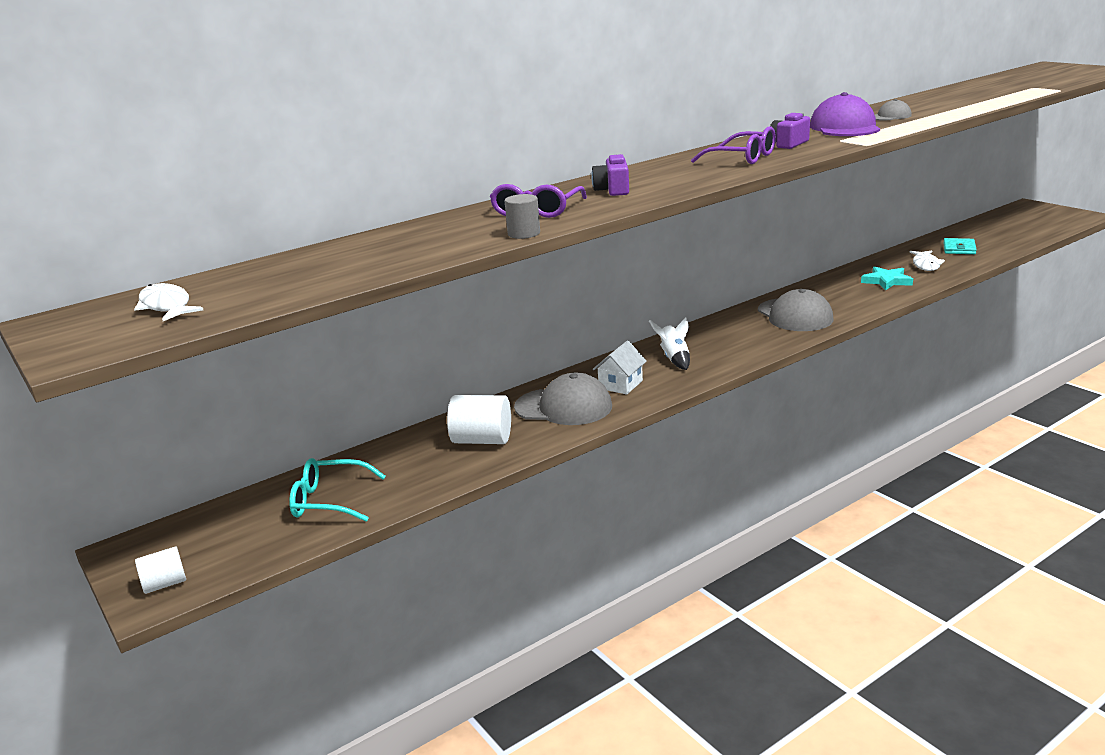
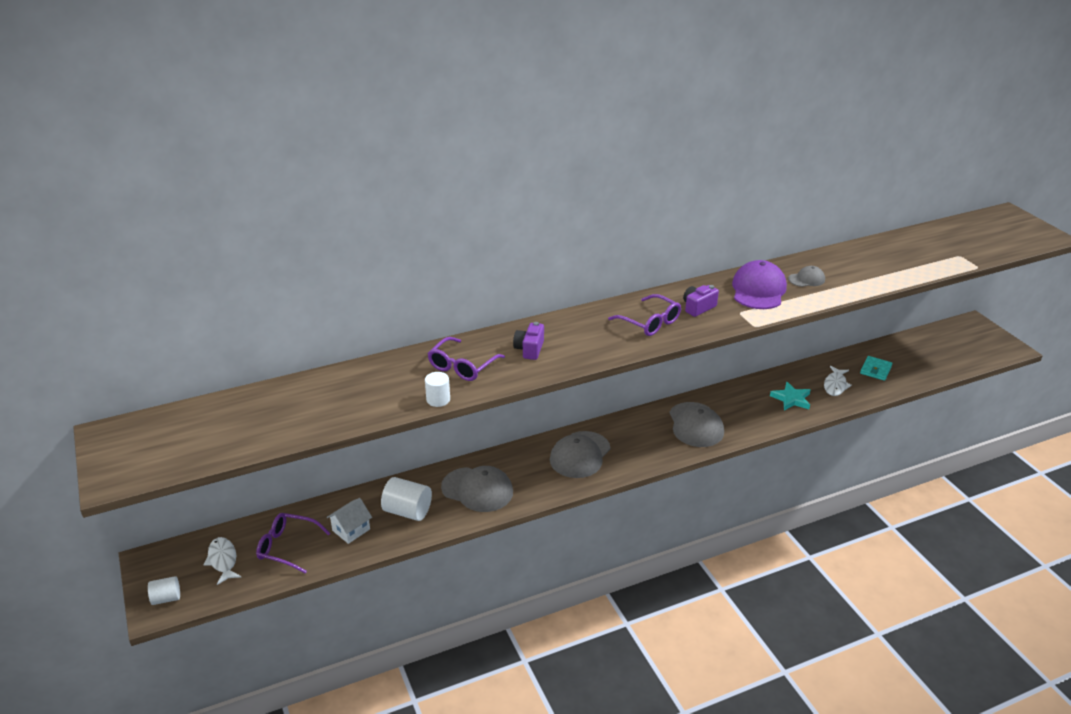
camera: 10 degrees right, 10 degrees up
(166, 306) = (178, 435): white fish -> white fish (223, 560)
(329, 501) = (287, 547): turquoise glasses -> purple glasses
(524, 234) = (438, 399): grey cylinder -> white cylinder
(620, 384) = (528, 475): white house -> white house (351, 530)
(674, 358) = (580, 455): white rocket -> grey cap

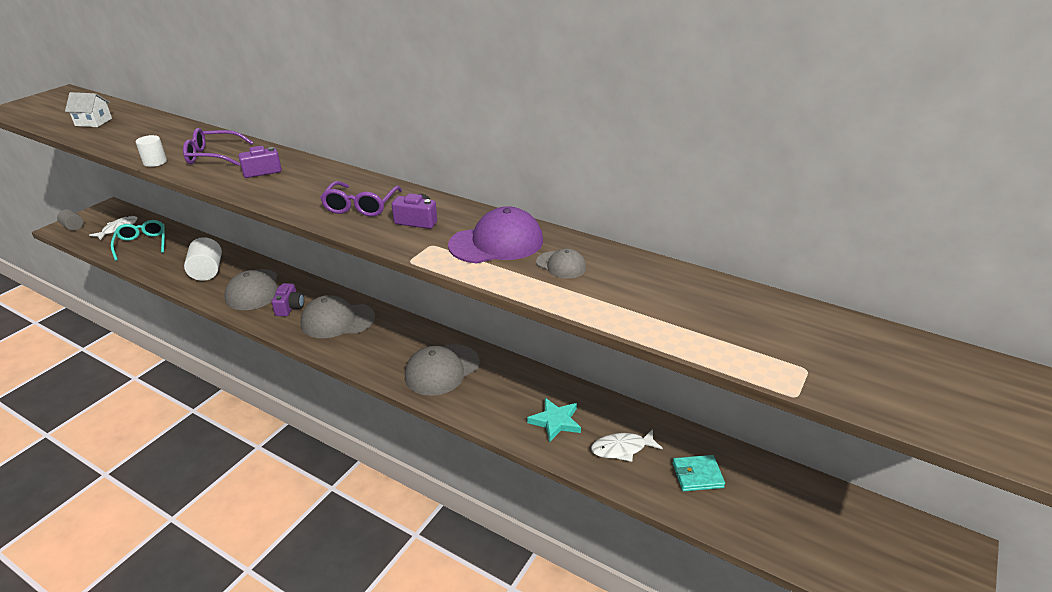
camera: 55 degrees right, 0 degrees up
(166, 598) = (73, 227): white cylinder -> grey cylinder
(287, 547) = (142, 244): purple glasses -> turquoise glasses
(351, 530) = (173, 258): white house -> white house (93, 122)
(532, 475) = (290, 307): none -> purple camera

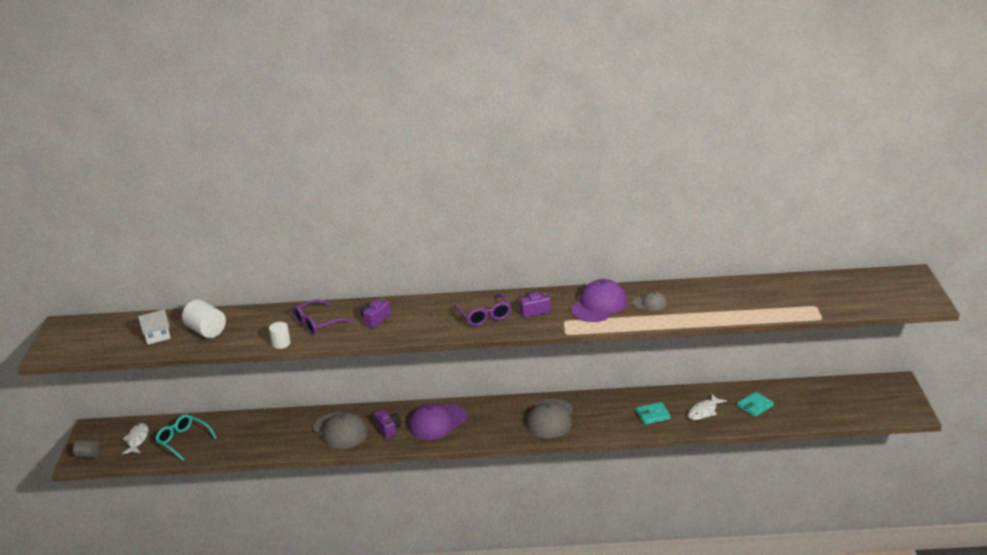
camera: 30 degrees left, 5 degrees down
(207, 271) = (280, 435): white cylinder -> white cylinder (206, 331)
(337, 320) = (437, 422): grey cap -> purple cap
(555, 421) = (653, 415): turquoise star -> turquoise wallet

